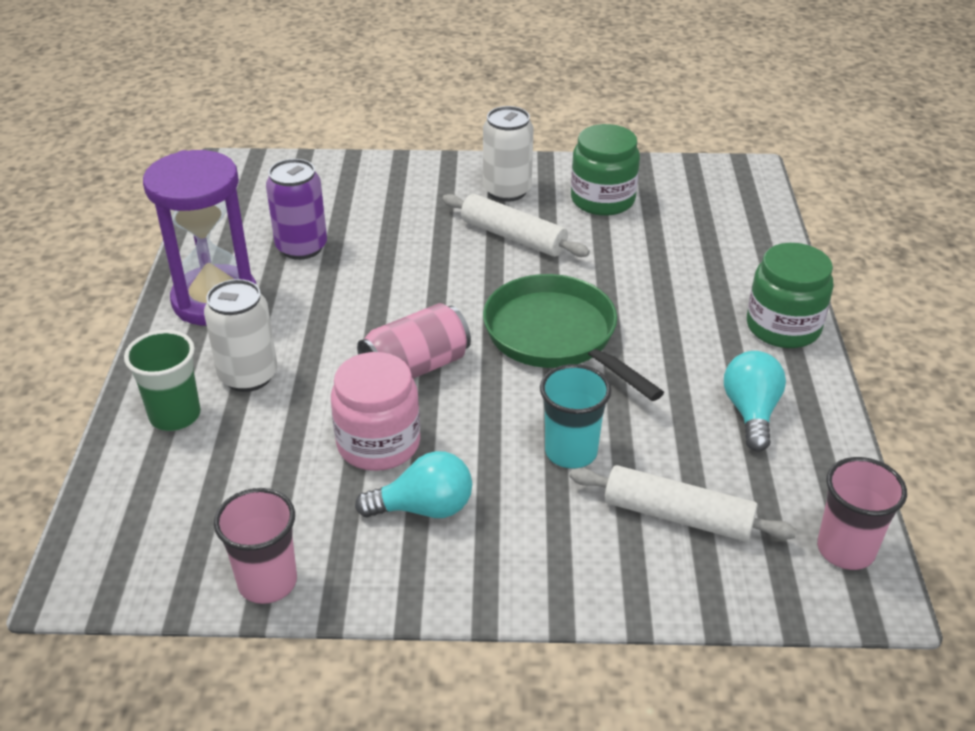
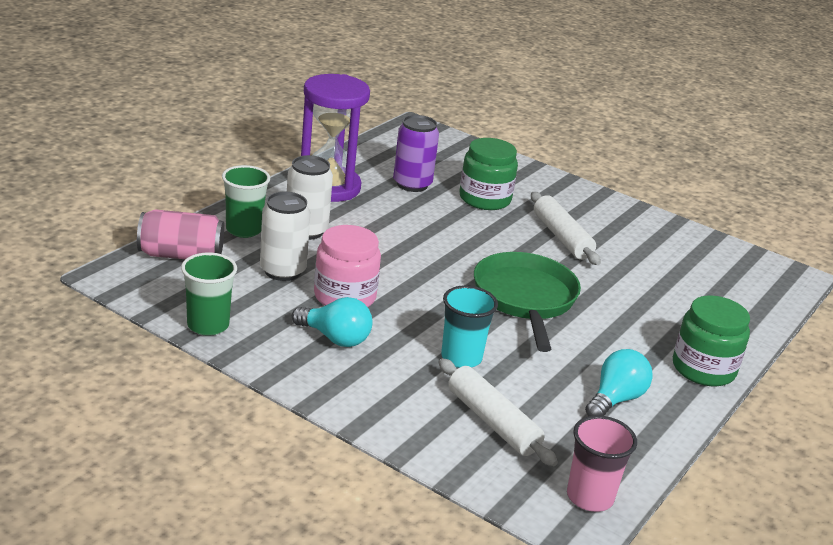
camera: 30 degrees right, 10 degrees down
(267, 582) = (208, 325): pink cup -> green cup
(416, 367) = (412, 272): pink can -> pink can (181, 255)
(507, 191) = (588, 212): white can -> white can (282, 271)
(602, 200) = (654, 245): green jar -> green jar (485, 199)

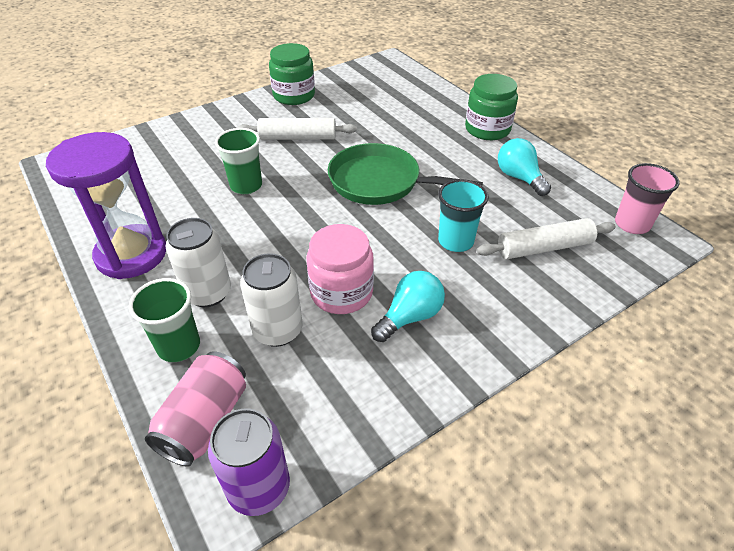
camera: 65 degrees left, 15 degrees up
(208, 325) = (362, 421): green cup -> green cup (246, 186)
(412, 184) = (163, 195): purple can -> purple can (259, 487)
(485, 199) = (216, 159): green jar -> green jar (294, 96)

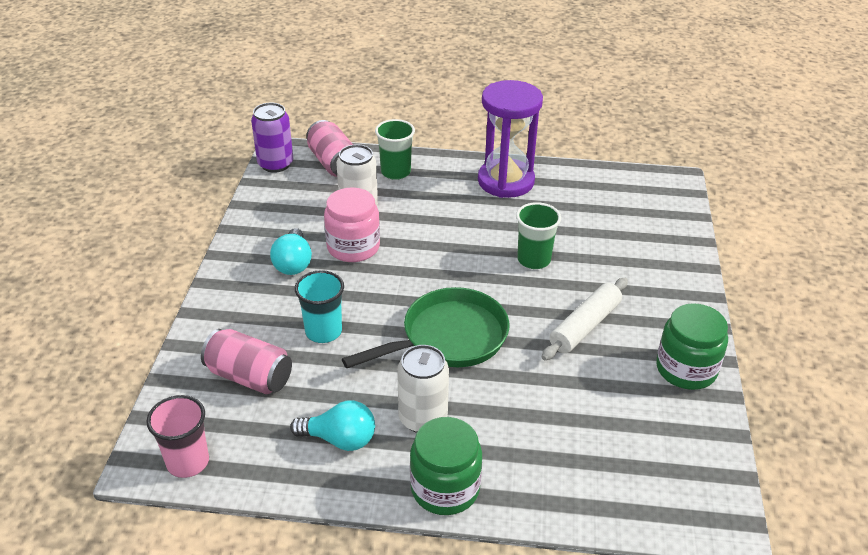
camera: 130 degrees right, 5 degrees down
(208, 293) = (426, 196): white can -> white can (423, 418)
(544, 247) = (249, 376): white rolling pin -> pink can

